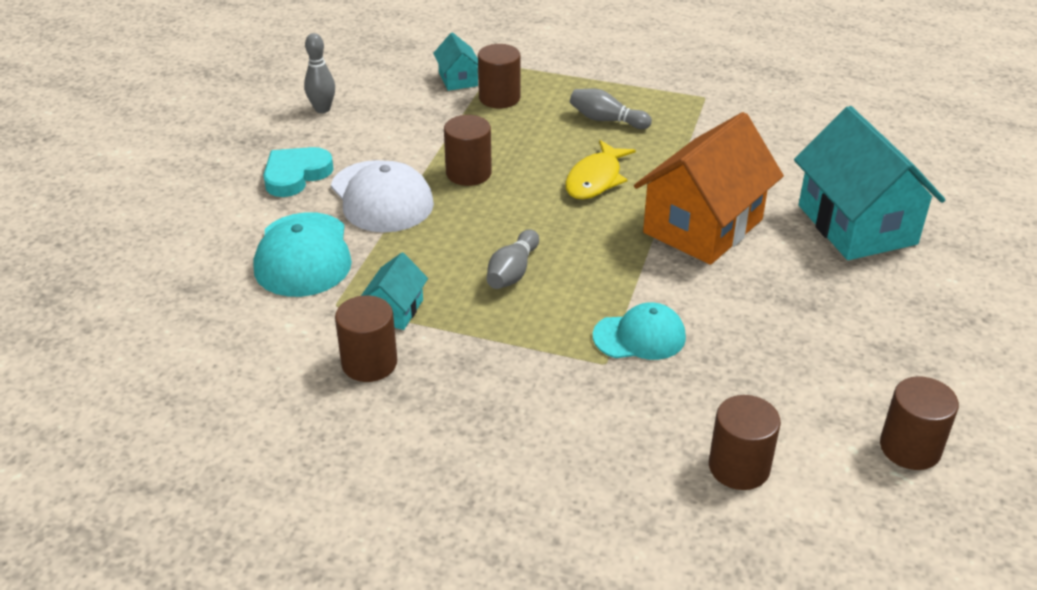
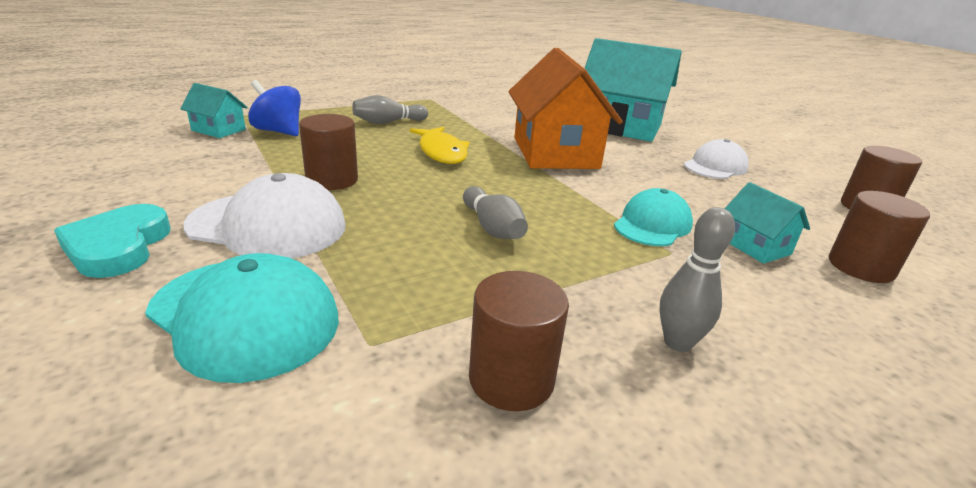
camera: 50 degrees left, 10 degrees down
(322, 109) = (79, 184): grey bowling pin -> grey bowling pin (677, 342)
(395, 310) = (446, 310): turquoise house -> turquoise house (755, 246)
(499, 98) = (278, 131): brown cylinder -> blue spinning top
(849, 323) = (715, 166): none -> white cap

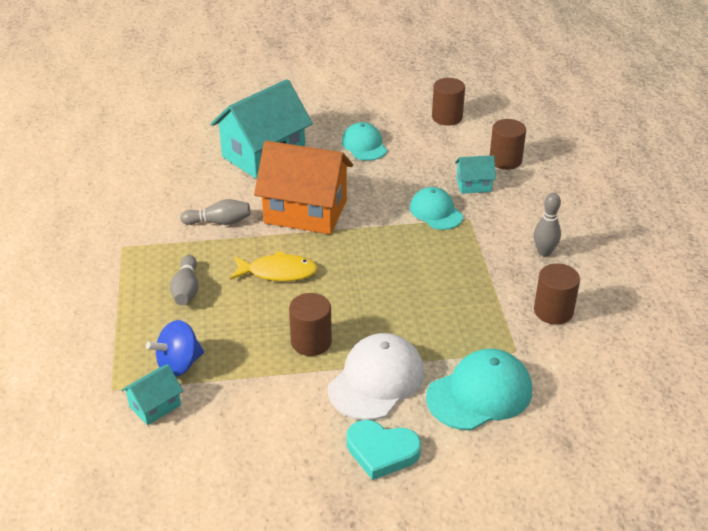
camera: 65 degrees left, 10 degrees up
(492, 228) = (416, 279): grey bowling pin -> grey bowling pin (219, 222)
(715, 166) = (364, 145): white cap -> turquoise cap

